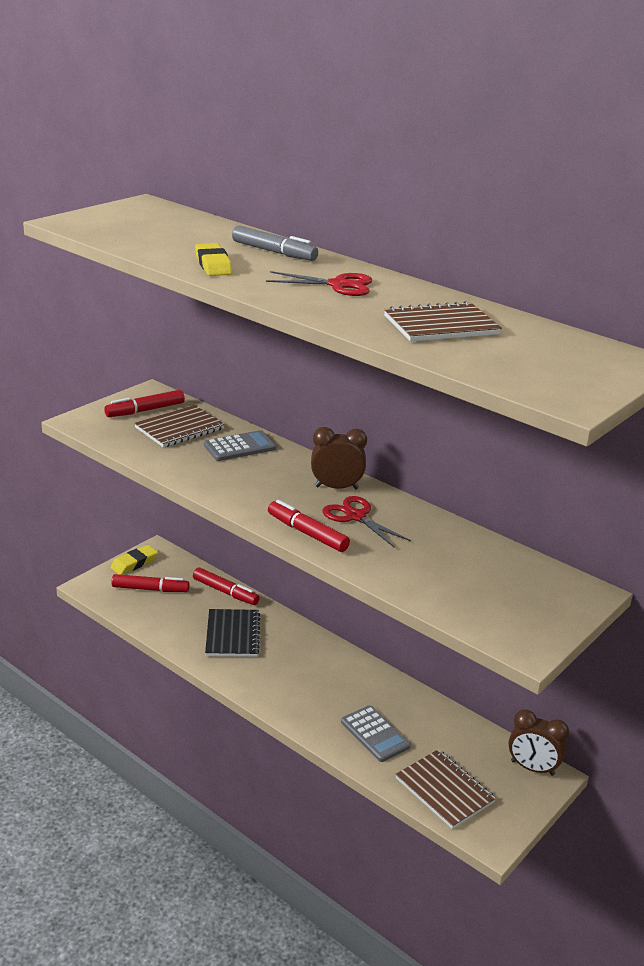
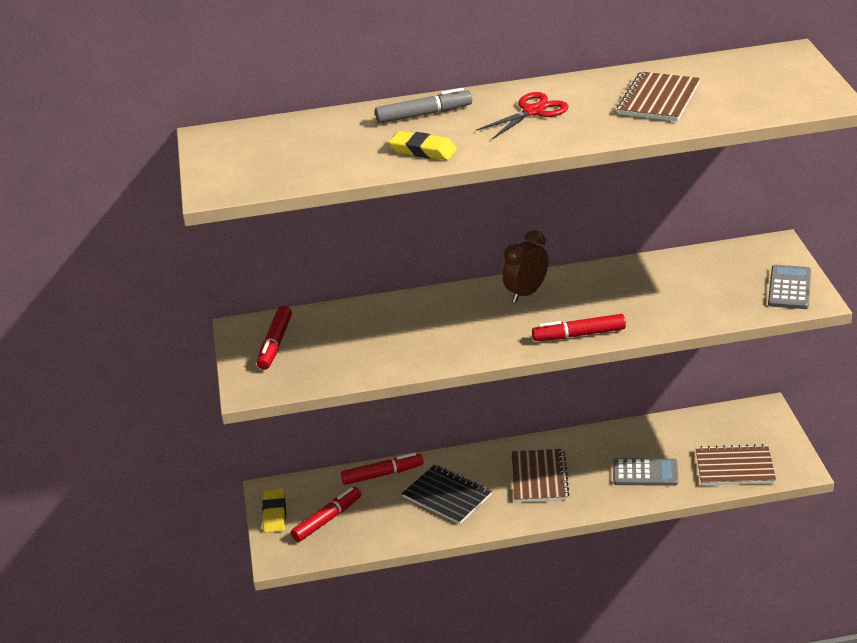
camera: 45 degrees left, 5 degrees up
(179, 428) = (333, 336): brown notebook -> brown notebook (539, 477)
(240, 447) = (405, 316): grey calculator -> grey calculator (789, 288)
(356, 516) = (579, 302): red scissors -> none
(532, 768) = (751, 413): brown clock -> none

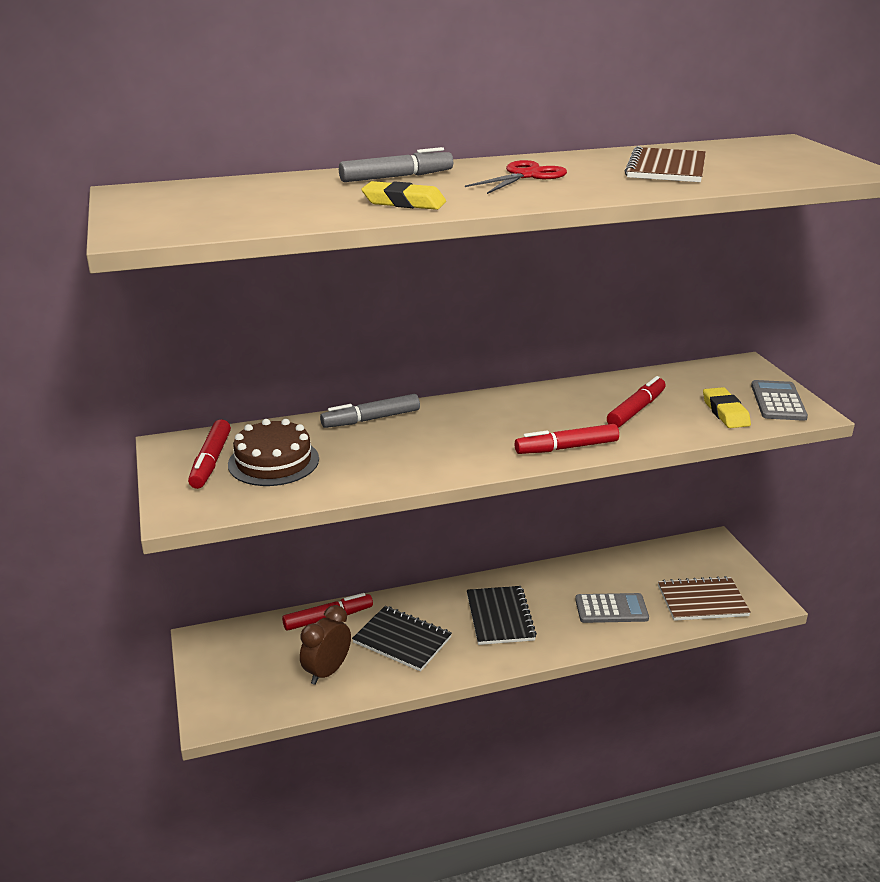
camera: 10 degrees left, 5 degrees down
(275, 514) = (207, 666): yellow eraser -> yellow eraser (725, 412)
(327, 345) = (273, 461): none -> brown cake
(327, 519) = (268, 671): red marker -> red marker (636, 410)
(413, 303) = (371, 419): none -> grey marker
(526, 293) = (496, 408): brown clock -> brown clock (327, 671)
(539, 477) = (500, 617): brown notebook -> black notebook

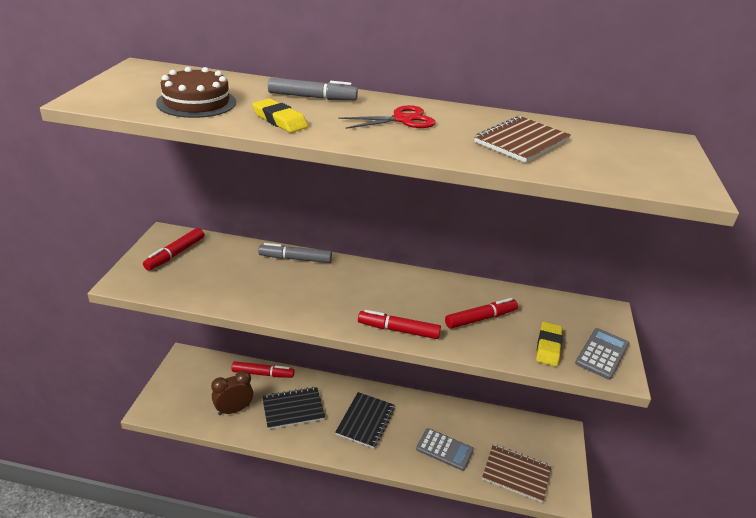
camera: 25 degrees right, 5 degrees up
(273, 461) = (208, 268): brown cake -> brown cake (196, 102)
(402, 640) = (293, 409): black notebook -> black notebook turned 75 degrees counterclockwise

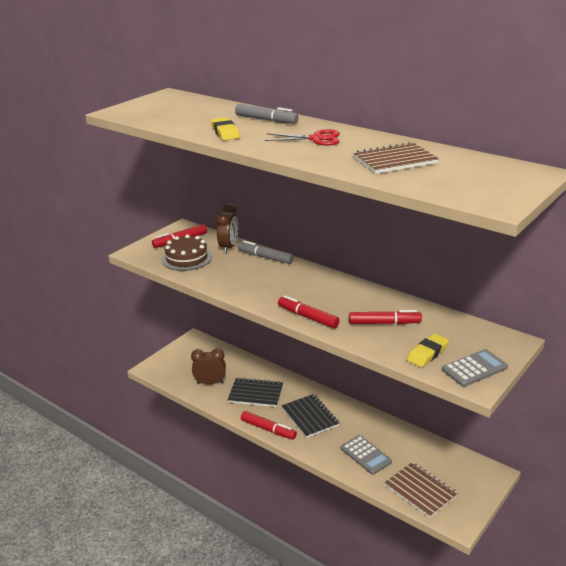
camera: 30 degrees right, 5 degrees down
(196, 102) = (182, 118): brown cake -> brown cake (186, 258)
(243, 253) = (228, 247): none -> brown clock
(263, 374) = (246, 364): red marker -> red marker (268, 429)
(365, 421) = (310, 417): black notebook -> black notebook turned 75 degrees counterclockwise

